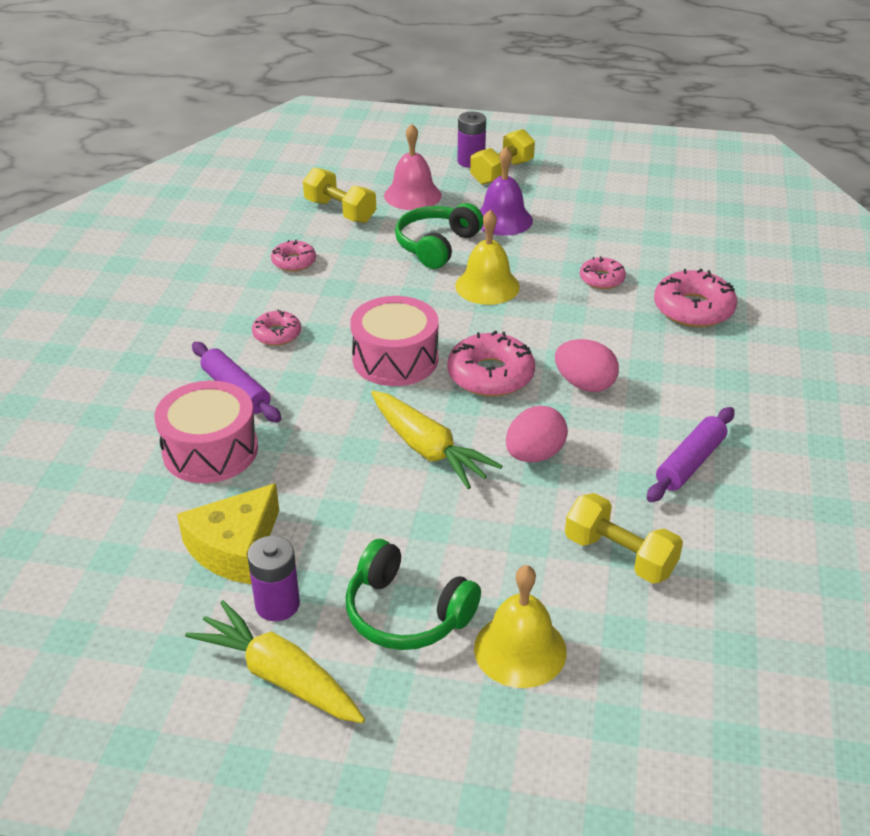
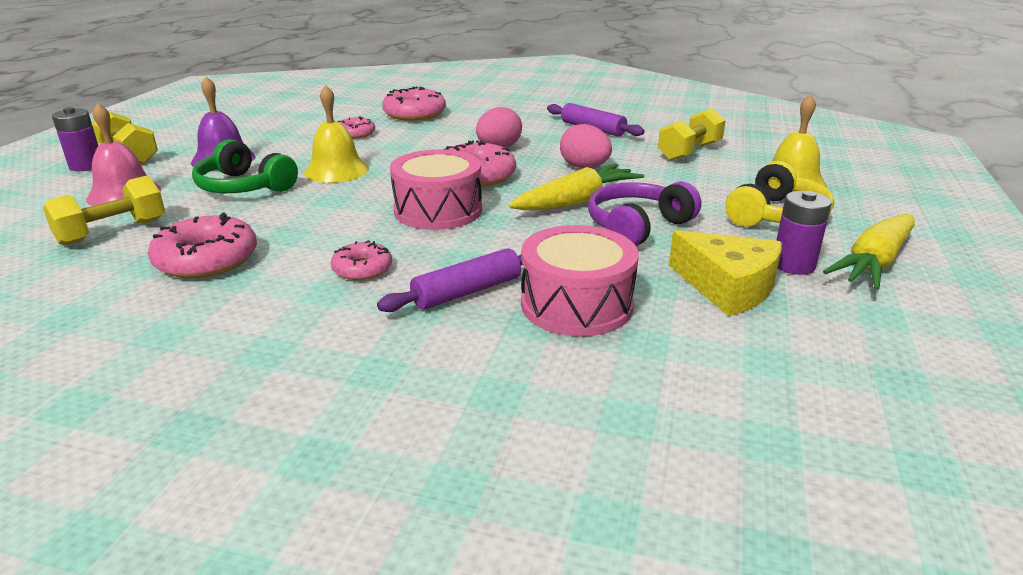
camera: 85 degrees left, 10 degrees down
(294, 262) = (206, 259): pink donut -> pink donut, size x1.71
(366, 493) = (637, 227): none -> purple headphones
(406, 613) = (776, 215): green headphones -> yellow headphones

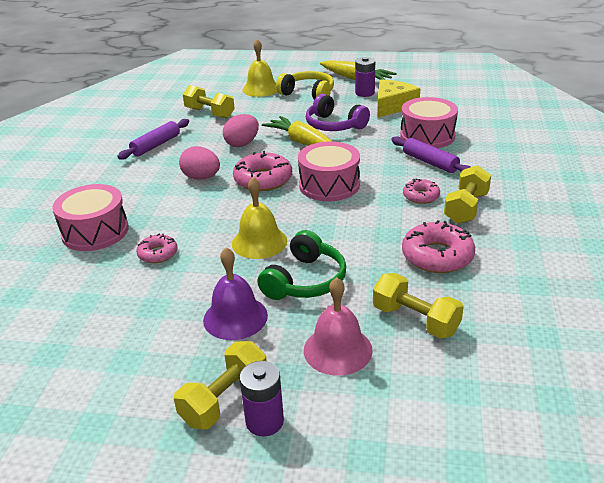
camera: 95 degrees left, 5 degrees up
(299, 300) = (466, 208): none -> yellow dumbbell
(414, 114) = (95, 231): pink donut -> pink drum

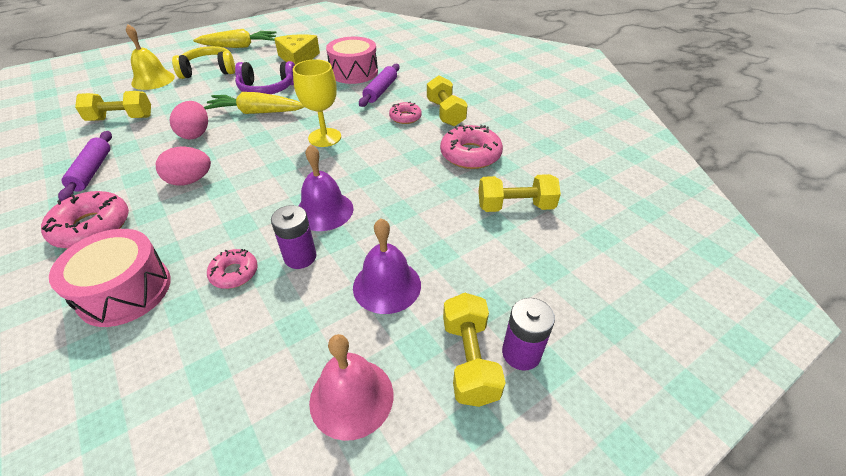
camera: 45 degrees left, 10 degrees up
(259, 242) = (324, 211): yellow bell -> purple bell
(263, 179) = (258, 157): pink donut -> pink donut (92, 227)
(305, 280) = (403, 221): green headphones -> none
(329, 185) = (324, 137): pink drum -> yellow goblet
(337, 350) = (496, 260): pink bell -> pink bell (351, 397)
(365, 93) = (261, 55): purple battery -> purple battery (300, 257)
(430, 162) = (380, 91): purple rolling pin -> purple rolling pin turned 75 degrees counterclockwise

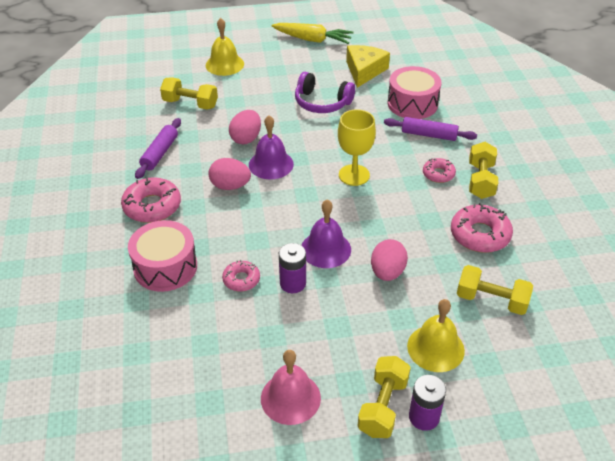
camera: 25 degrees right, 0 degrees up
(209, 71) = (276, 65): yellow headphones -> none
(256, 112) = (303, 128): yellow carrot -> none
(380, 91) = (429, 135): purple rolling pin -> purple rolling pin turned 60 degrees clockwise
(387, 285) = (348, 330): purple bell -> purple bell (271, 164)
(400, 213) = (387, 272): none -> pink egg
(490, 271) = (435, 348): none -> yellow bell

